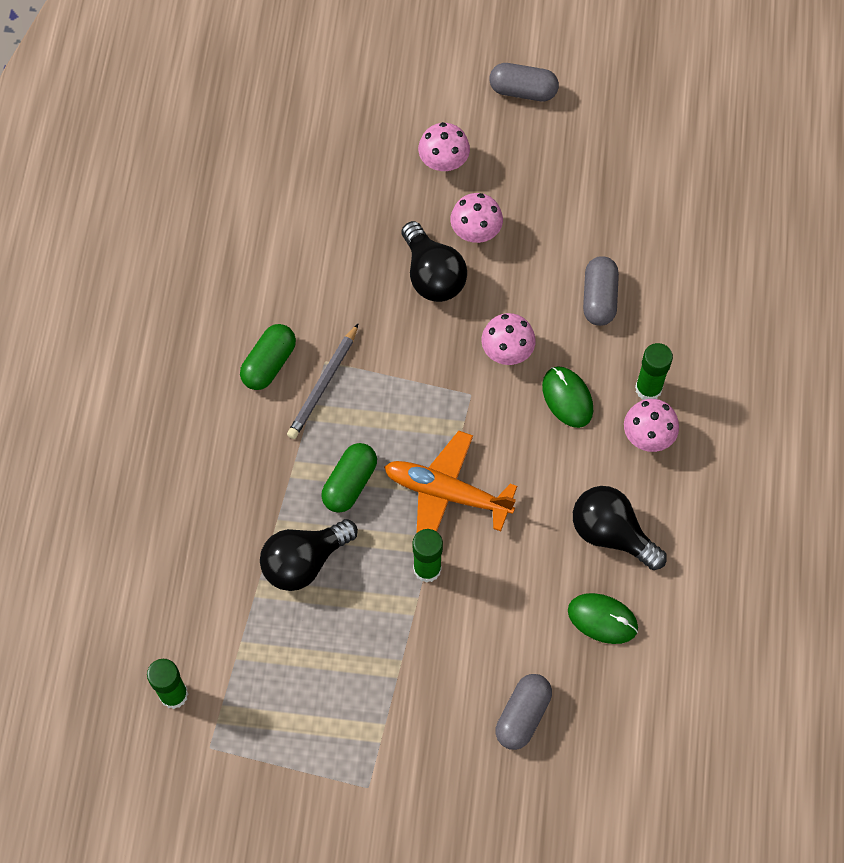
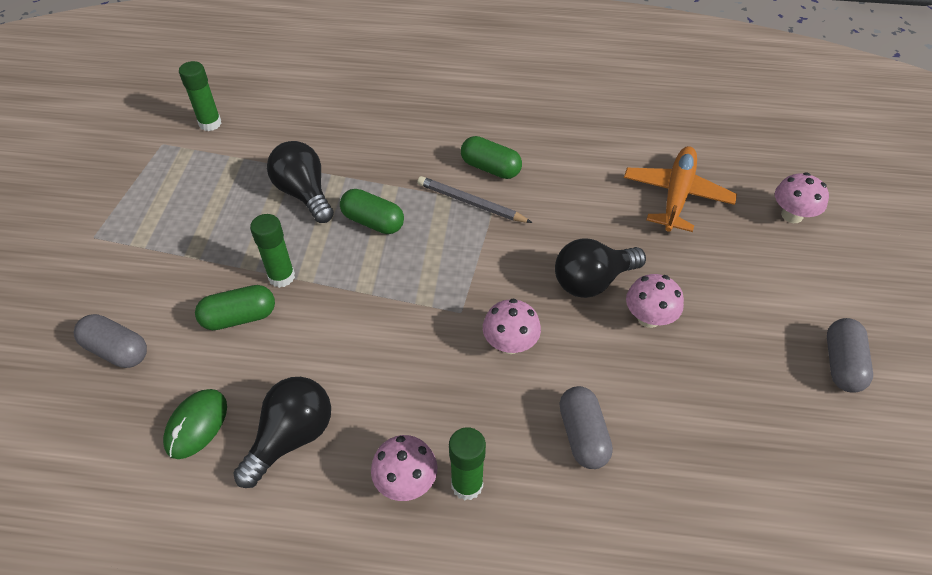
camera: 90 degrees right, 15 degrees down
(443, 162) = (727, 291): pink mushroom -> pink mushroom (792, 215)
(446, 493) = (356, 292): orange plane -> orange plane (676, 195)
(480, 603) = (239, 317): none -> green capsule
(567, 398) = (455, 398): green mouse -> none
(599, 298) = (582, 435): grey capsule -> grey capsule turned 75 degrees clockwise

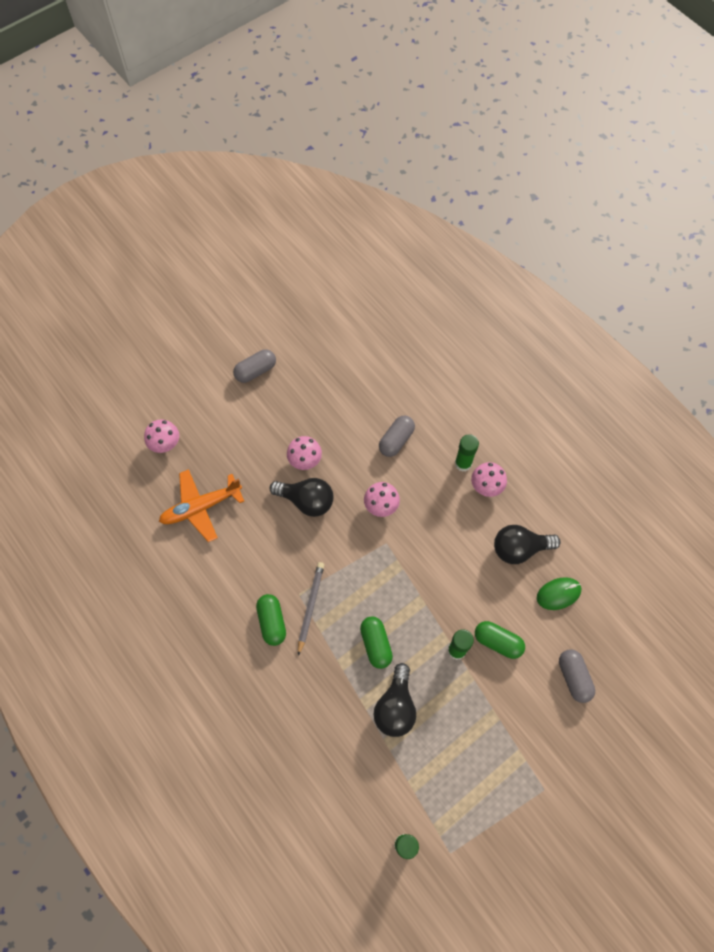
camera: 135 degrees left, 15 degrees up
(471, 203) = (310, 606): grey pencil -> grey pencil turned 150 degrees counterclockwise

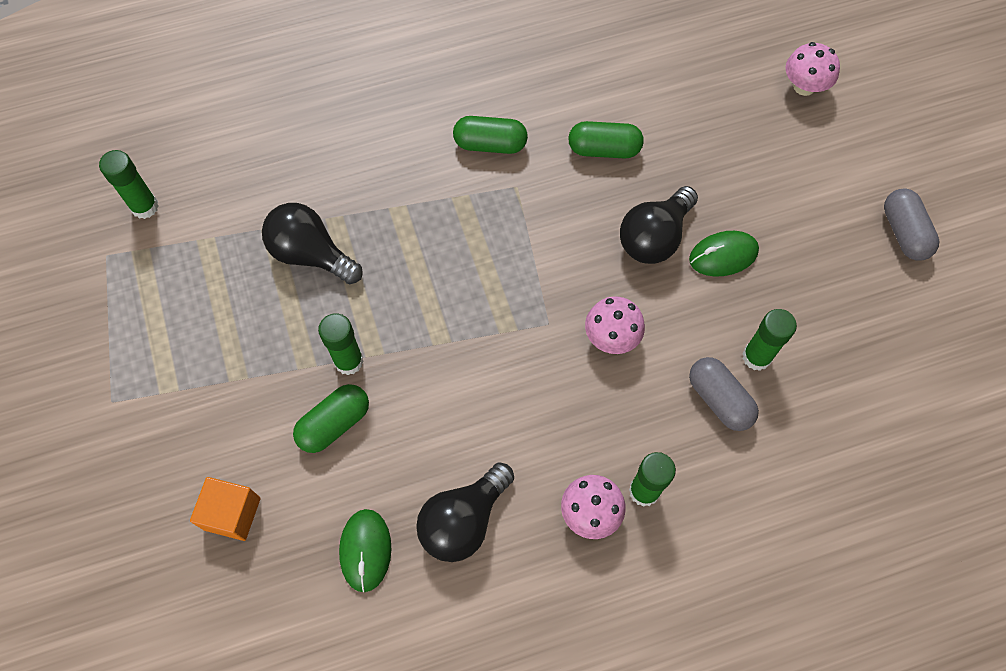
camera: 110 degrees right, 0 degrees up
(201, 507) = (689, 105): orange plane -> none
(305, 460) = (723, 255): pink mushroom -> green mouse
(310, 606) = (492, 195): grey pencil -> none
(363, 428) = (756, 357): none -> green glue stick
(376, 644) = (405, 258): green capsule -> green capsule (604, 149)
(519, 549) = (463, 520): black light bulb -> black light bulb turned 150 degrees counterclockwise
(574, 677) = (232, 513): grey capsule -> orange cube

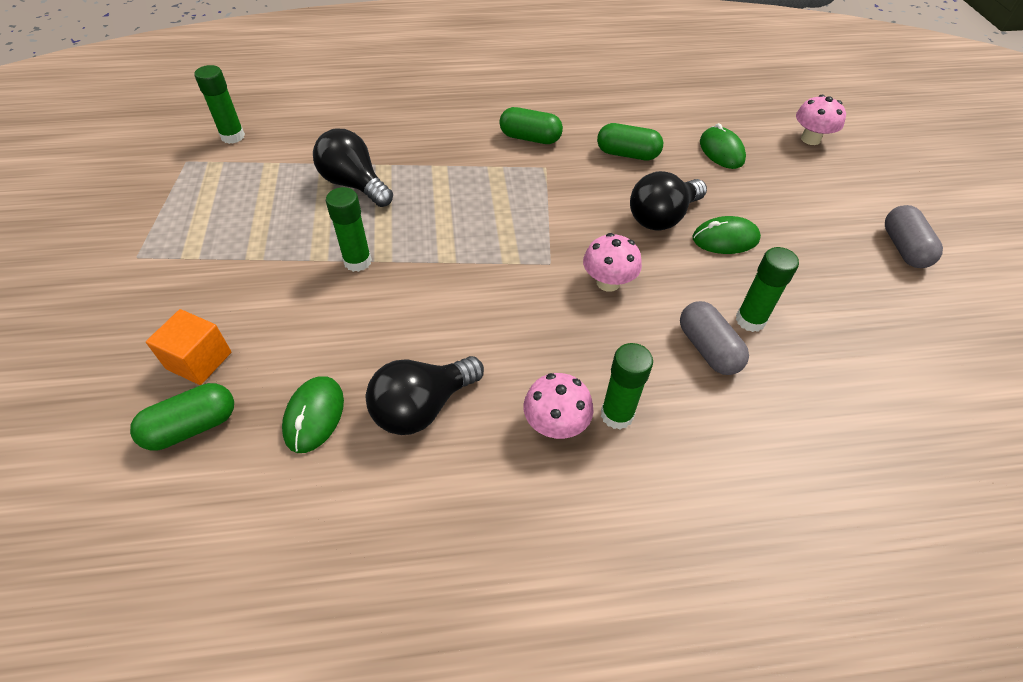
camera: 10 degrees right, 15 degrees down
(334, 423) = (326, 305): green capsule -> green capsule (192, 427)
(707, 125) = (721, 151): none -> green mouse

